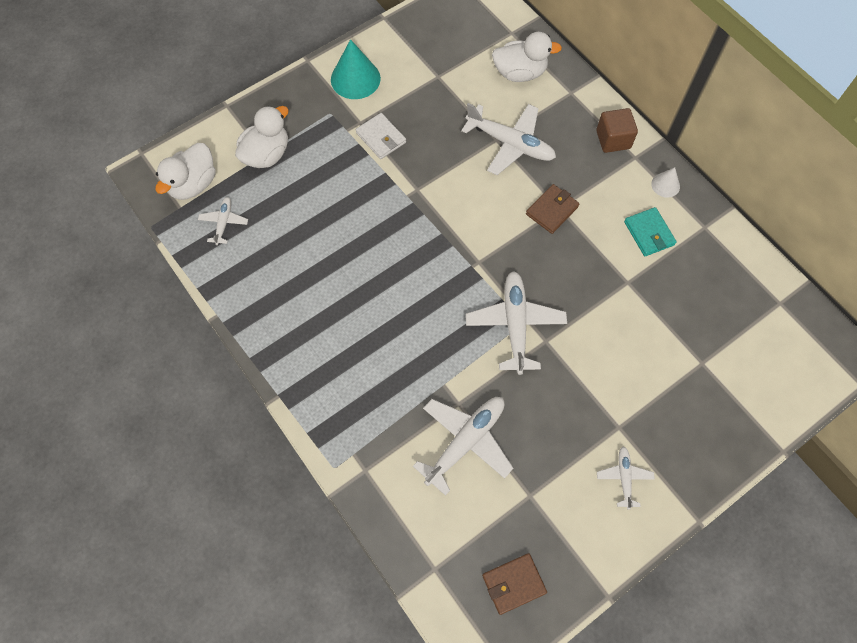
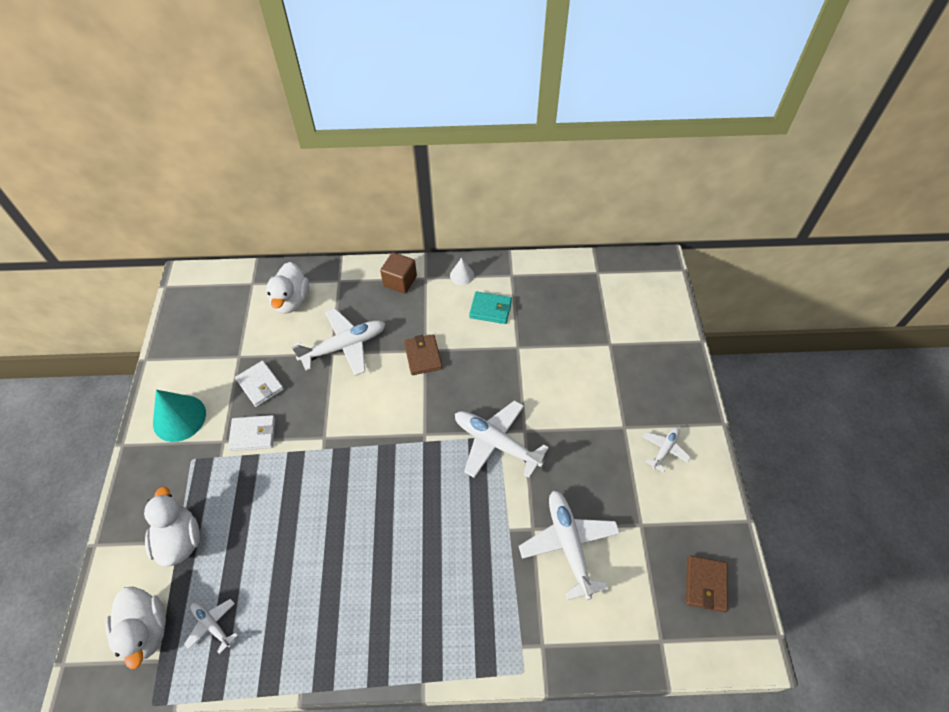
camera: 55 degrees left, 10 degrees down
(425, 110) = (260, 385): none -> white wallet
(520, 73) = (291, 301): white duck -> white duck turned 150 degrees clockwise
(624, 477) = (664, 449): white plane -> white plane turned 90 degrees clockwise

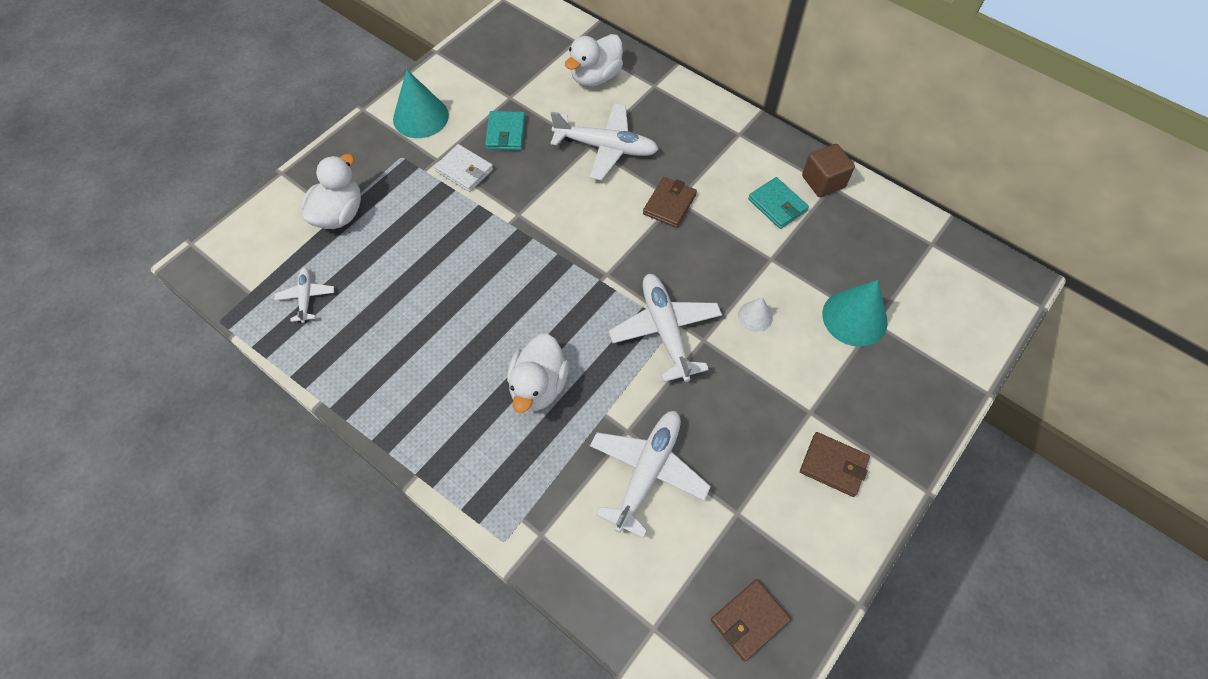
camera: 40 degrees right, 5 degrees up
(146, 630) = (260, 263): white duck -> white duck (538, 386)
(260, 385) = (506, 133): white wallet -> turquoise wallet
(400, 281) = (711, 121): brown cube -> brown cube (823, 181)
(462, 275) = (778, 154): white cone -> white cone (755, 316)
(596, 349) = (854, 317): none -> turquoise cone
(664, 449) = (833, 465): white plane -> brown wallet

